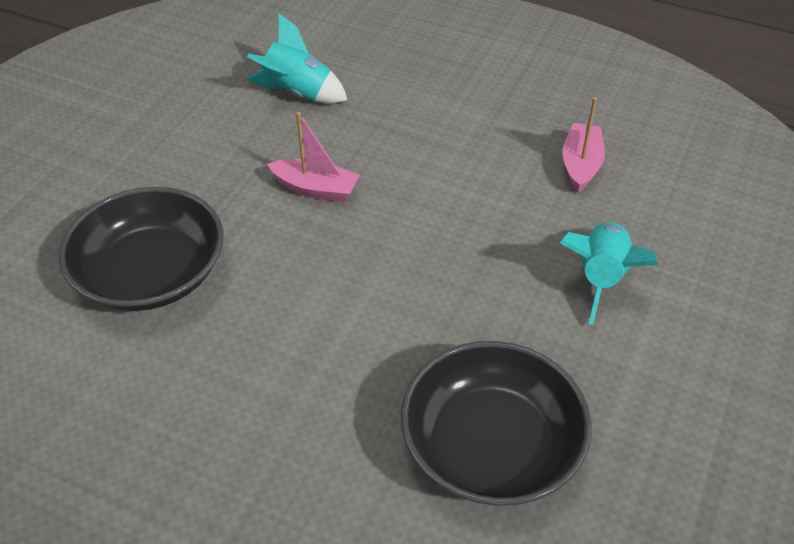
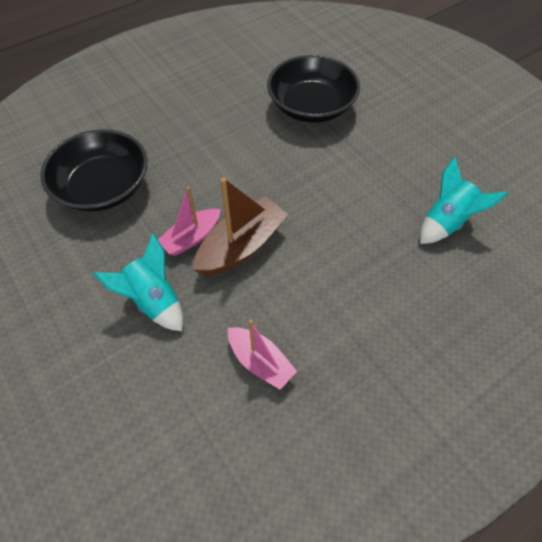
camera: 120 degrees right, 10 degrees up
(316, 189) = (335, 193): pink boat -> pink boat (191, 238)
(462, 238) = (241, 246): none -> brown boat

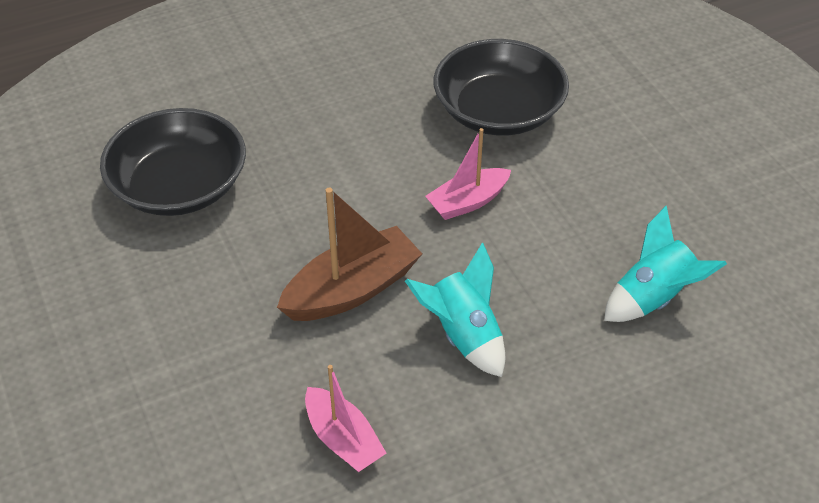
camera: 10 degrees right, 10 degrees down
(153, 301) = (218, 342): turquoise rocket -> turquoise rocket (463, 335)
(191, 238) = (286, 269): pink boat -> pink boat (467, 202)

